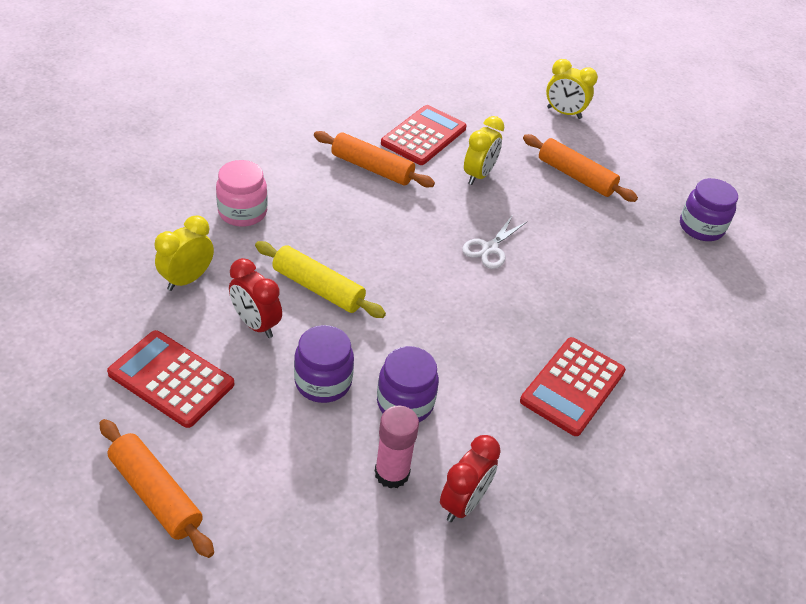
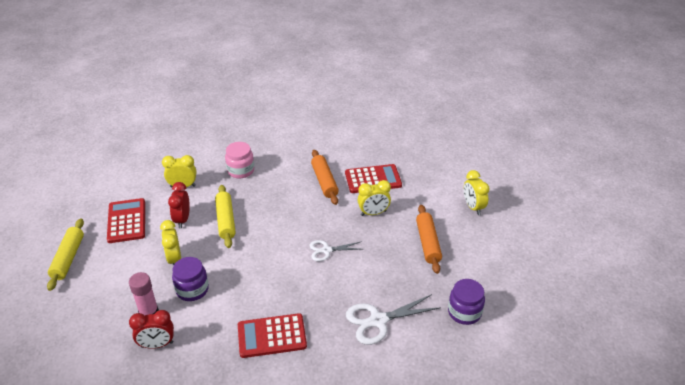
camera: 50 degrees right, 5 degrees down
(156, 494) = (68, 258): orange rolling pin -> yellow rolling pin
(323, 382) = (174, 259): purple jar -> yellow clock
(645, 290) = (378, 321): none -> white scissors

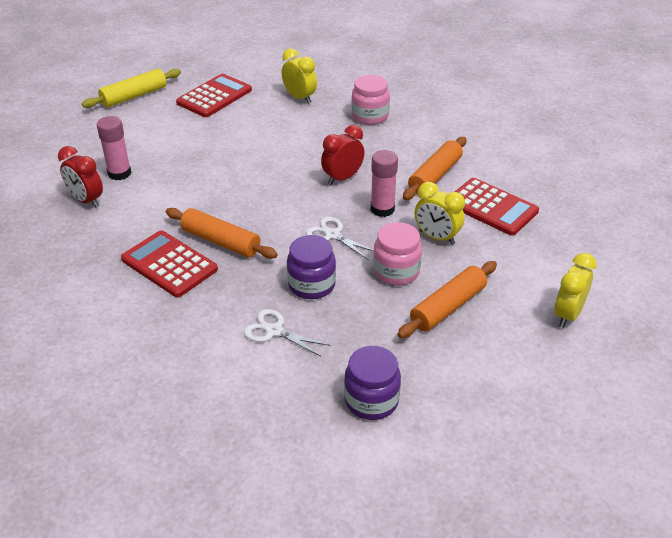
camera: 50 degrees right, 0 degrees up
(174, 259) = (200, 149): yellow clock -> none
(182, 220) = (255, 123): red clock -> red clock (342, 178)
(192, 290) = (174, 181): purple jar -> purple jar (311, 285)
(226, 220) = (288, 147): yellow rolling pin -> none
(277, 300) = (221, 241): none -> orange rolling pin
(328, 218) = (382, 209): none -> pink glue stick
(378, 321) = (274, 331): white scissors -> white scissors, size x0.62
(382, 244) = (396, 271): none -> pink jar

